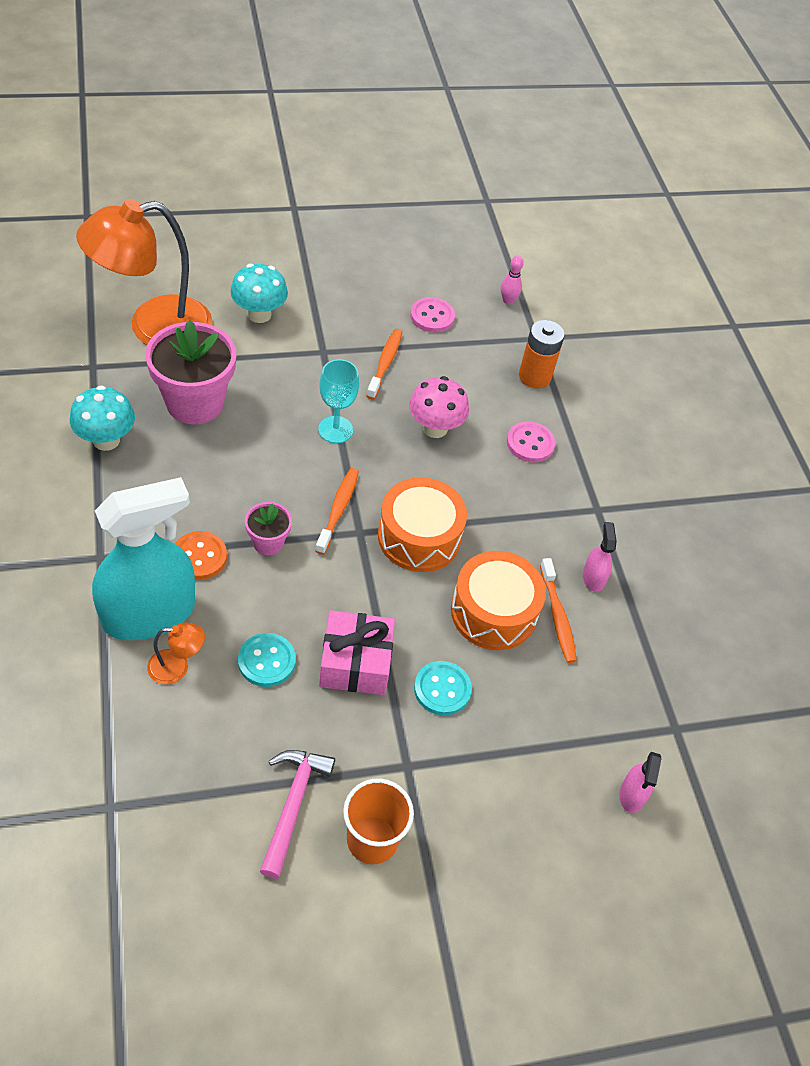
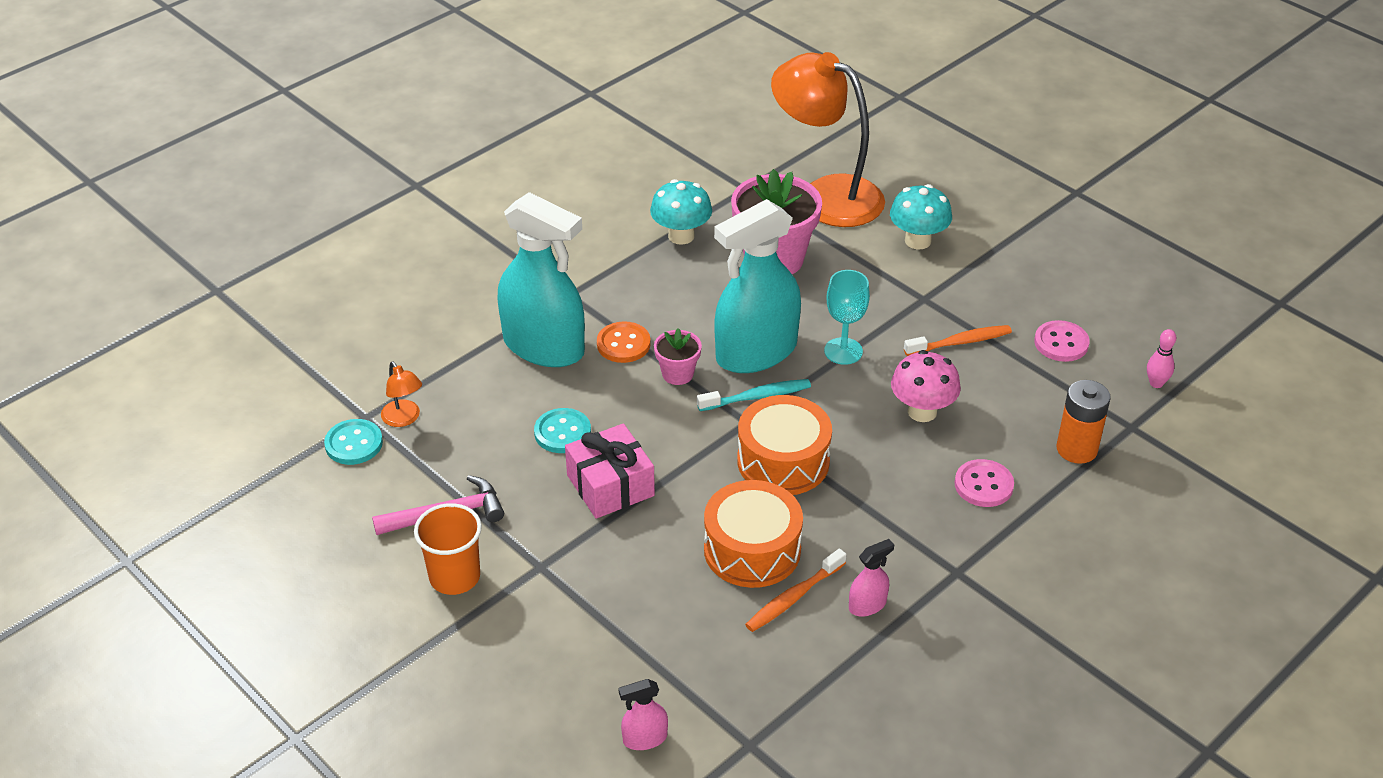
camera: 65 degrees right, 10 degrees down
(177, 667) = (510, 387): orange lamp -> orange lamp (404, 419)
(289, 479) = (756, 352): none -> turquoise spray bottle
(338, 509) = (757, 397): orange toothbrush -> turquoise toothbrush
(442, 689) = (636, 553): turquoise button -> turquoise button (354, 444)

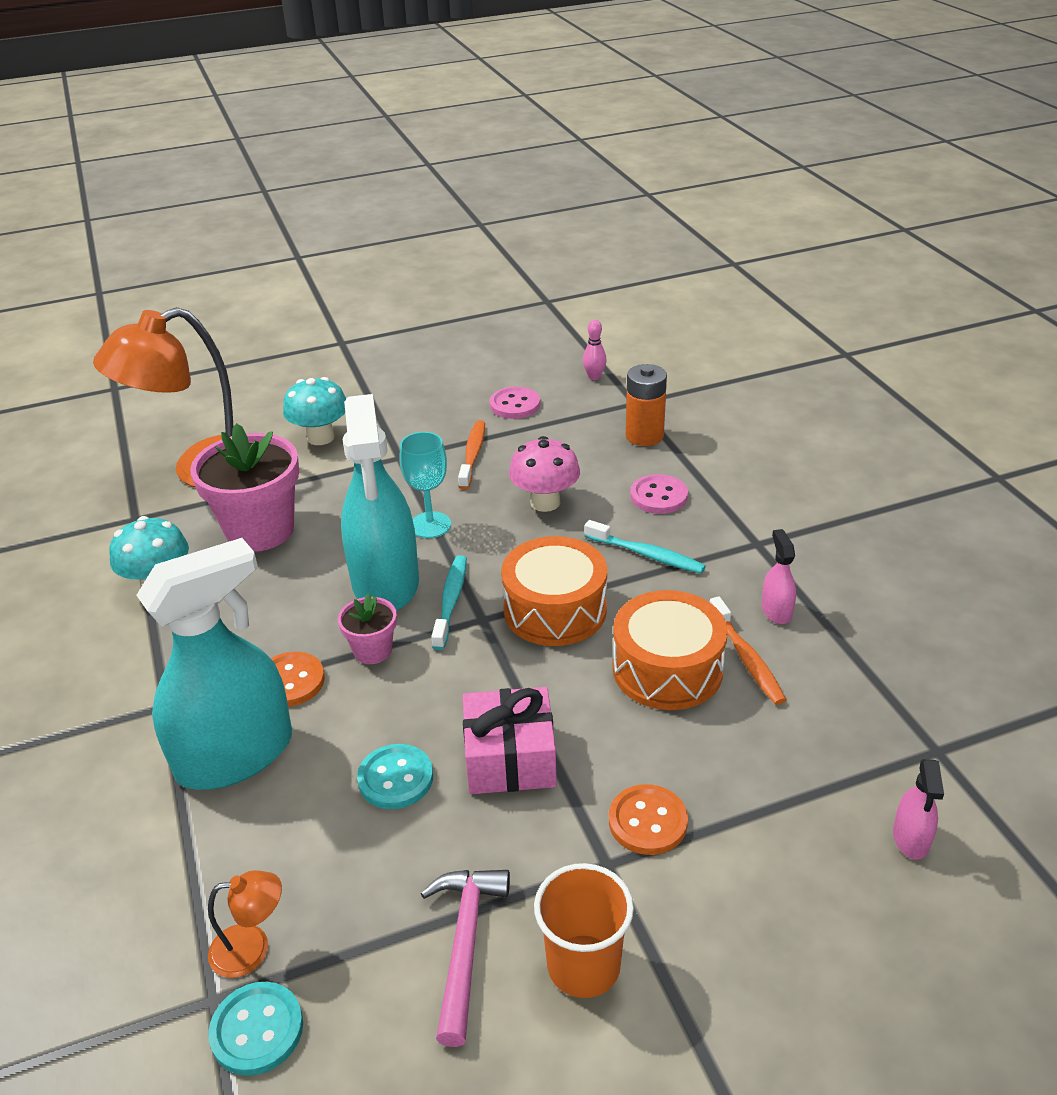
camera: 65 degrees left, 5 degrees down
(588, 578) = (647, 821): none -> orange button
(891, 499) = (647, 554): none -> turquoise toothbrush

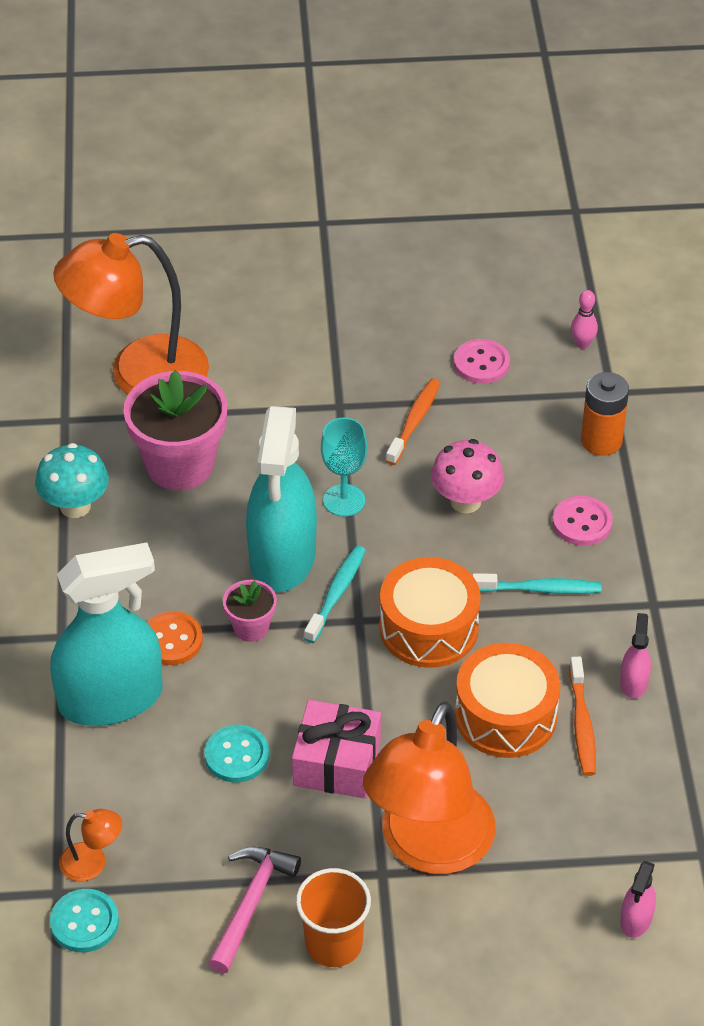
camera: 15 degrees right, 10 degrees up
(320, 437) = (266, 359): turquoise mushroom -> none
(647, 554) = (540, 589): turquoise toothbrush -> turquoise toothbrush turned 45 degrees counterclockwise
(647, 821) = (428, 848): orange button -> orange lamp

